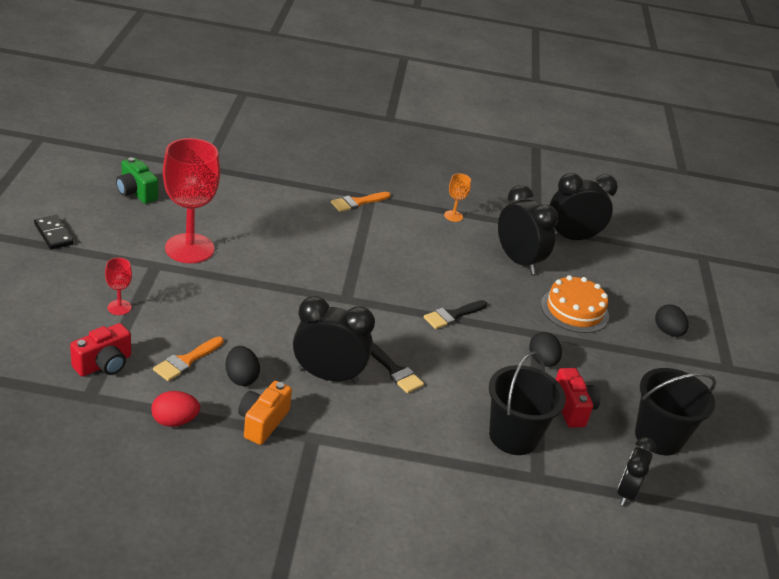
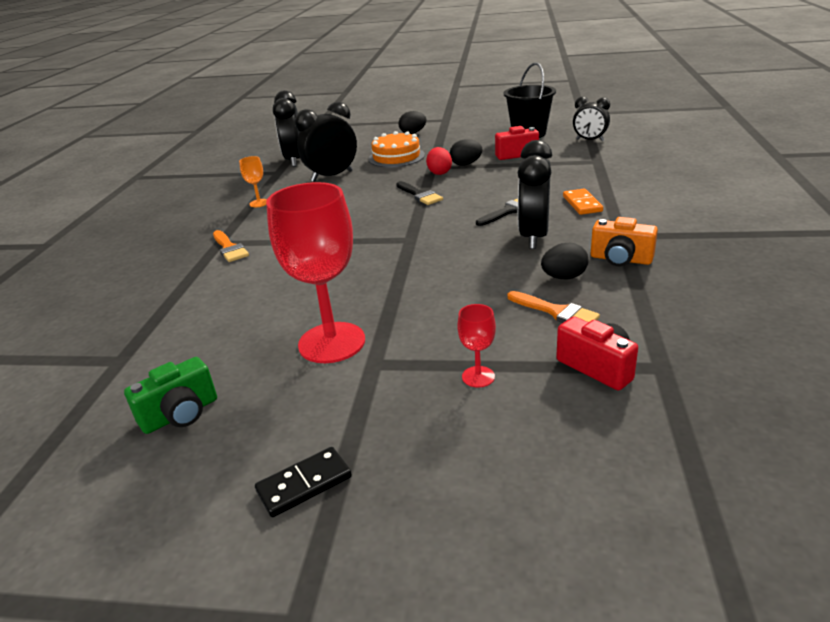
camera: 80 degrees left, 5 degrees down
(175, 421) = (657, 304): red egg -> red egg (439, 173)
(401, 429) = (582, 204): none -> orange domino
(513, 436) = (560, 169): black bucket -> none

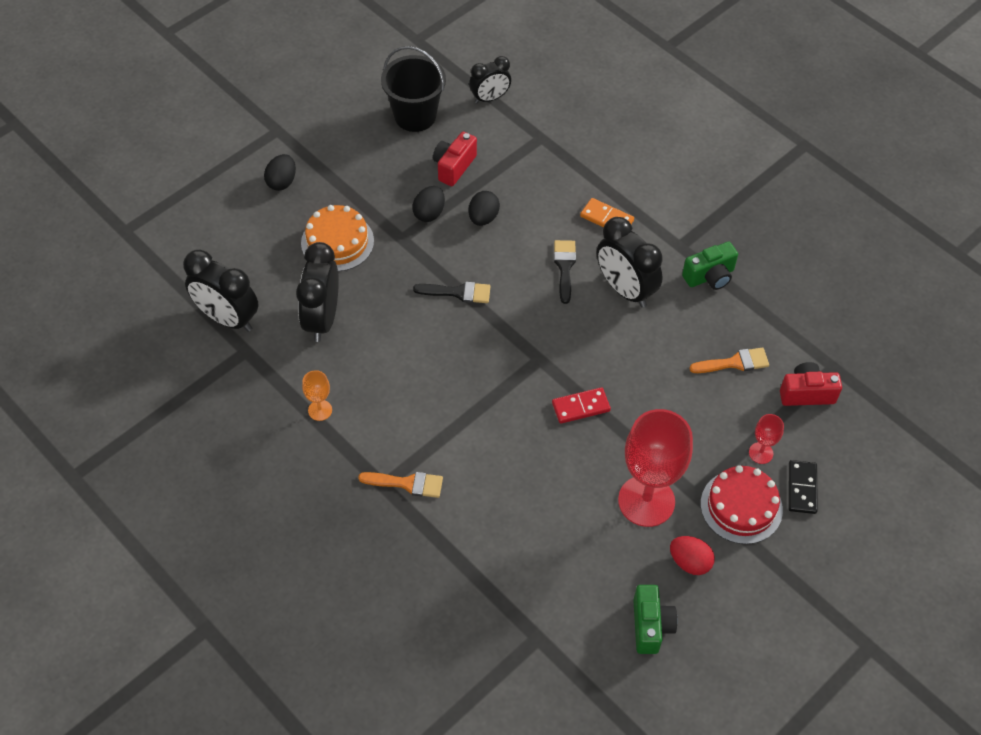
camera: 55 degrees left, 25 degrees up
(304, 484) = (778, 594): black domino -> black domino (802, 488)
(390, 272) = (581, 407): none -> red domino
(394, 398) = (741, 506): none -> red cake
(439, 173) = (424, 244): red egg -> red egg (689, 562)
(564, 277) = (699, 323): black egg -> black egg (483, 218)
(620, 259) = (710, 276): orange camera -> green camera

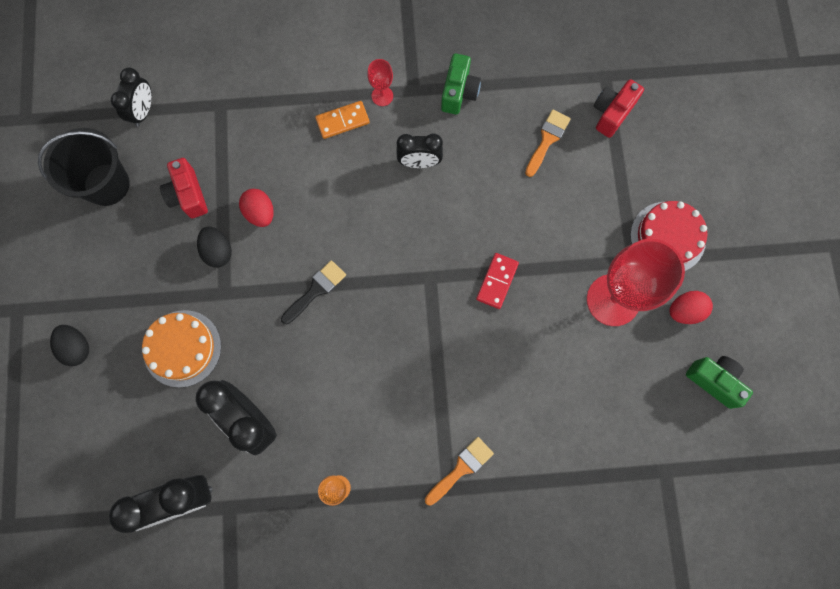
camera: 50 degrees left, 20 degrees up
(483, 218) = (260, 213): black egg -> red egg
(564, 267) = (361, 189): black brush -> none
(625, 289) = (419, 162): black clock -> black clock, size x0.63
(761, 453) = (635, 186): red goblet -> red goblet (382, 96)
(802, 488) = (684, 183): black domino -> none

